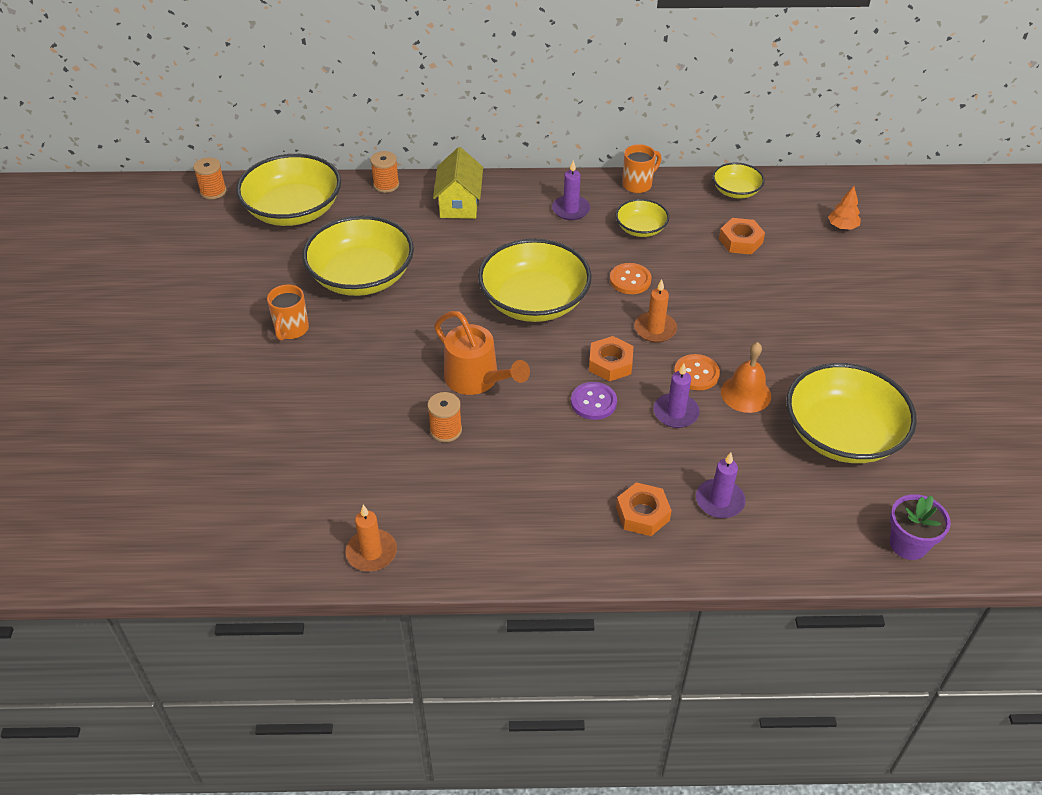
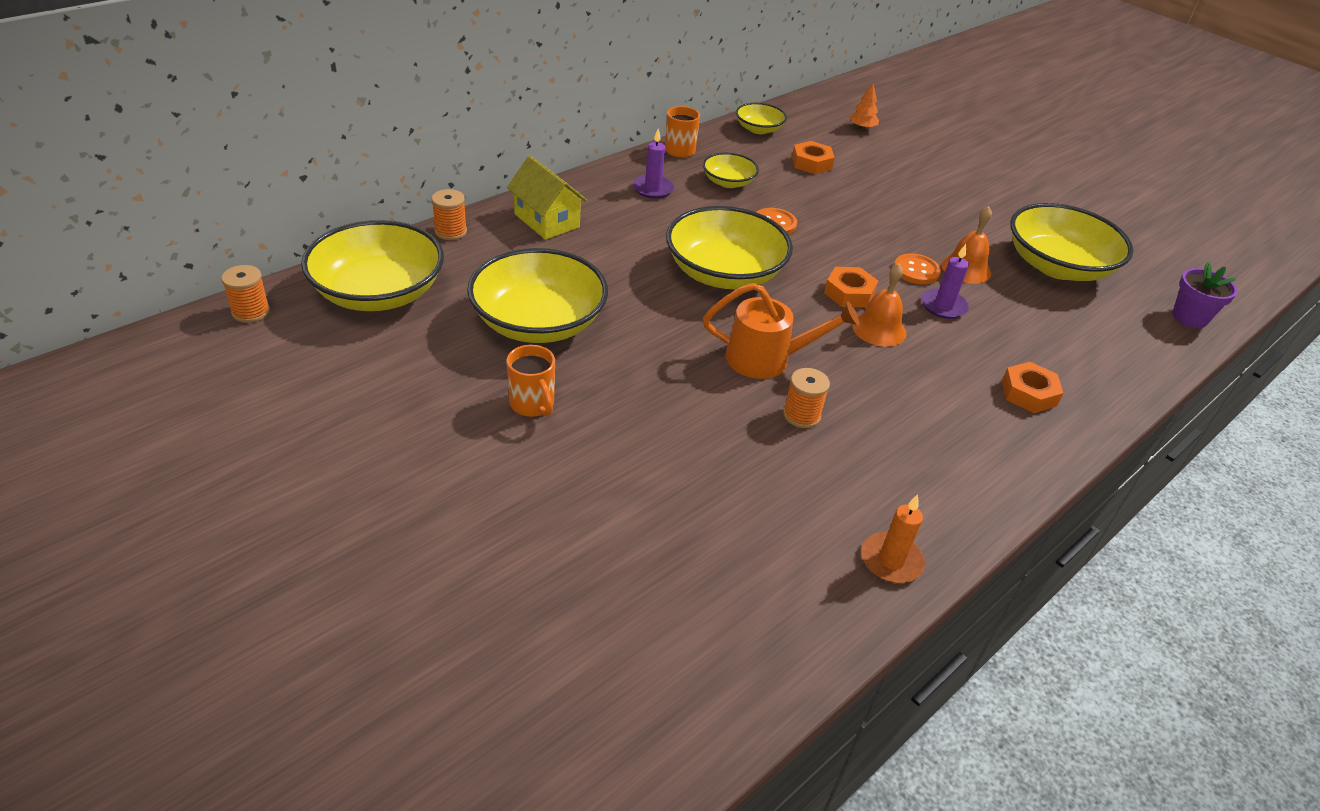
camera: 45 degrees left, 5 degrees down
(593, 402) = (879, 329): purple button -> orange bell
(655, 329) = (844, 252): orange candle -> none
(719, 501) = (1058, 353): purple candle -> none

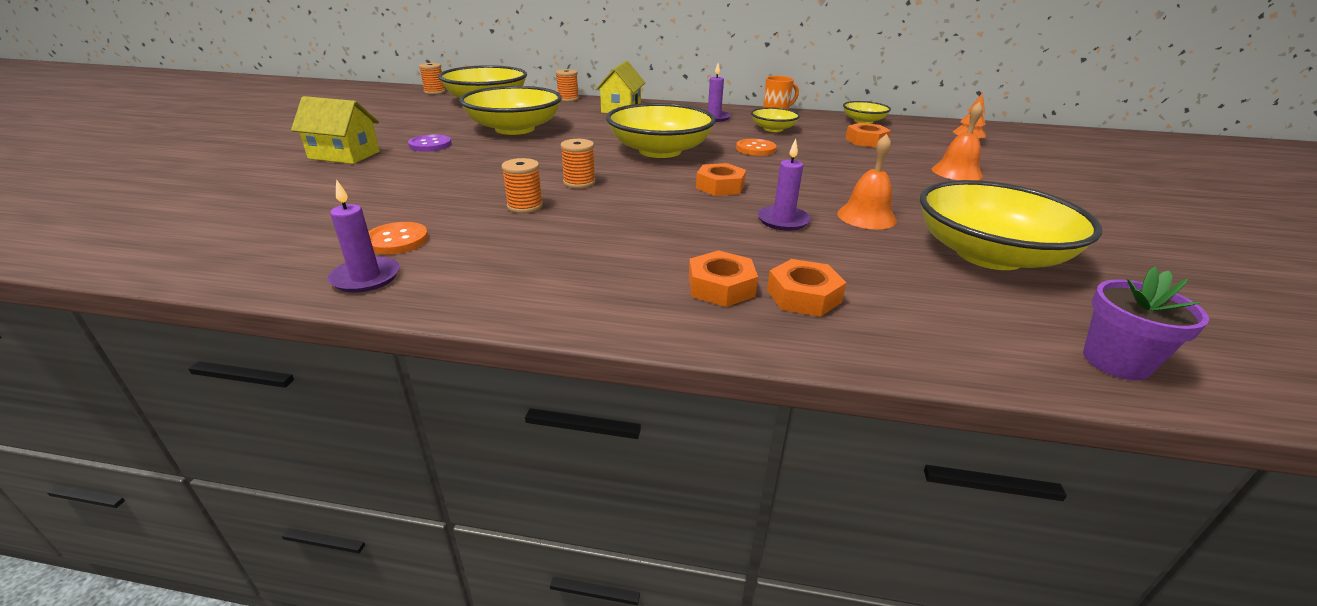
camera: 55 degrees right, 10 degrees down
(499, 483) = (344, 155): none -> yellow house
(532, 405) = (430, 145): orange mug -> purple button
(768, 359) = (579, 182): orange watering can -> orange spool
(879, 329) = (692, 205): orange bell -> orange bell (957, 172)
(891, 560) = (366, 277): orange candle -> purple candle
(916, 271) = (811, 200): orange button -> orange button (397, 240)
(1062, 368) = (803, 296): none -> orange nut

